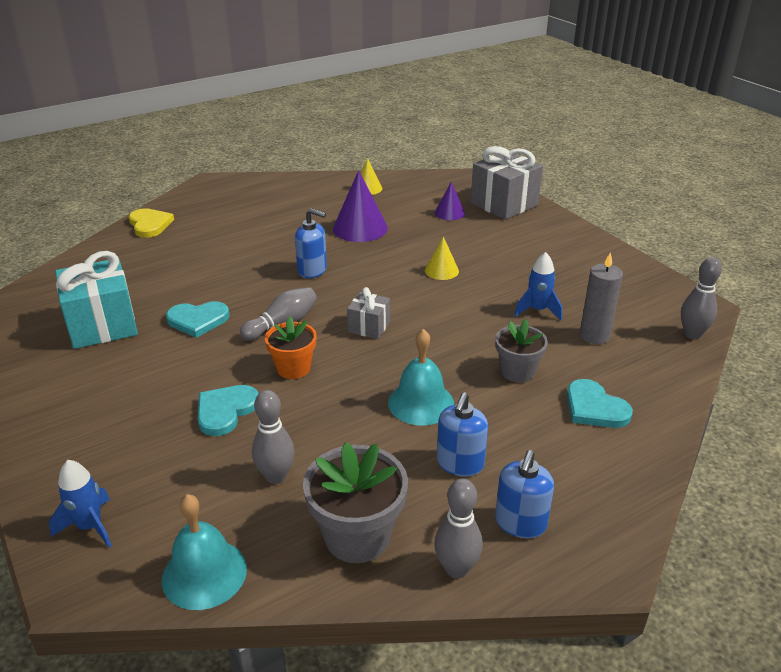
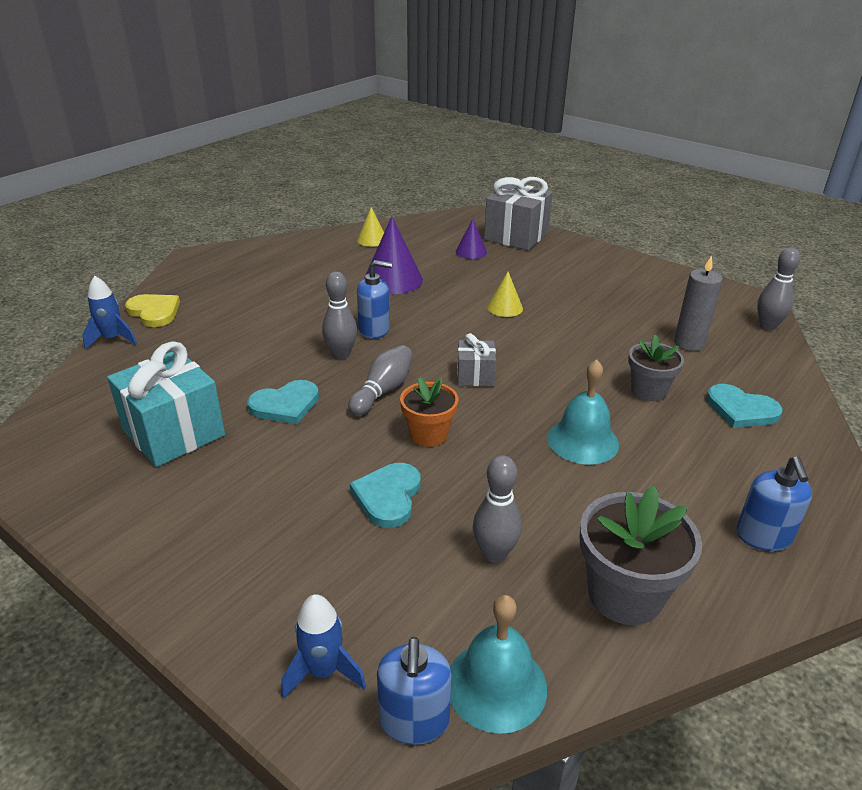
camera: 20 degrees left, 0 degrees up
(456, 568) = (742, 599): grey bowling pin -> grey bowling pin (341, 354)
(460, 463) = (665, 492): blue soap dispenser -> blue soap dispenser (414, 720)
(537, 310) = (622, 329): blue rocket -> blue rocket (112, 339)

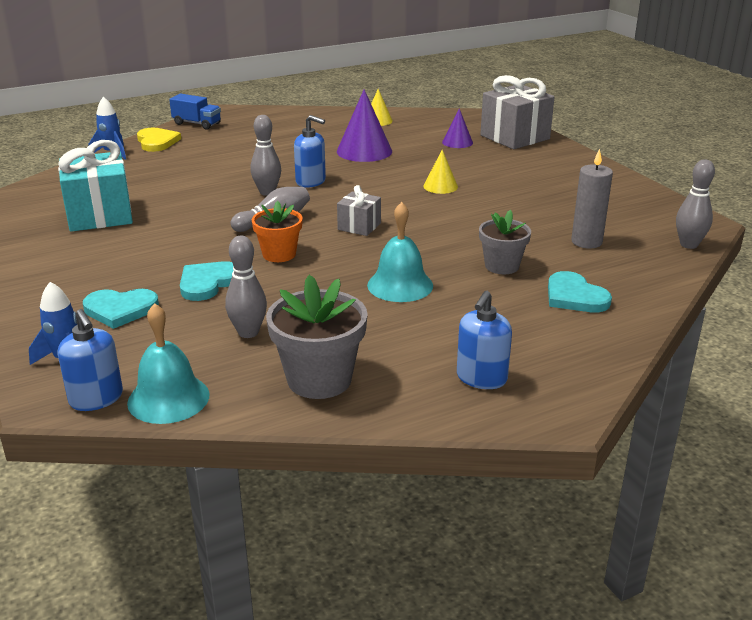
camera: 25 degrees right, 5 degrees down
(181, 278) = (197, 124): none -> blue truck
(285, 405) = (192, 215): turquoise heart -> turquoise heart (120, 309)
(414, 720) = (96, 399): blue soap dispenser -> blue soap dispenser turned 60 degrees counterclockwise

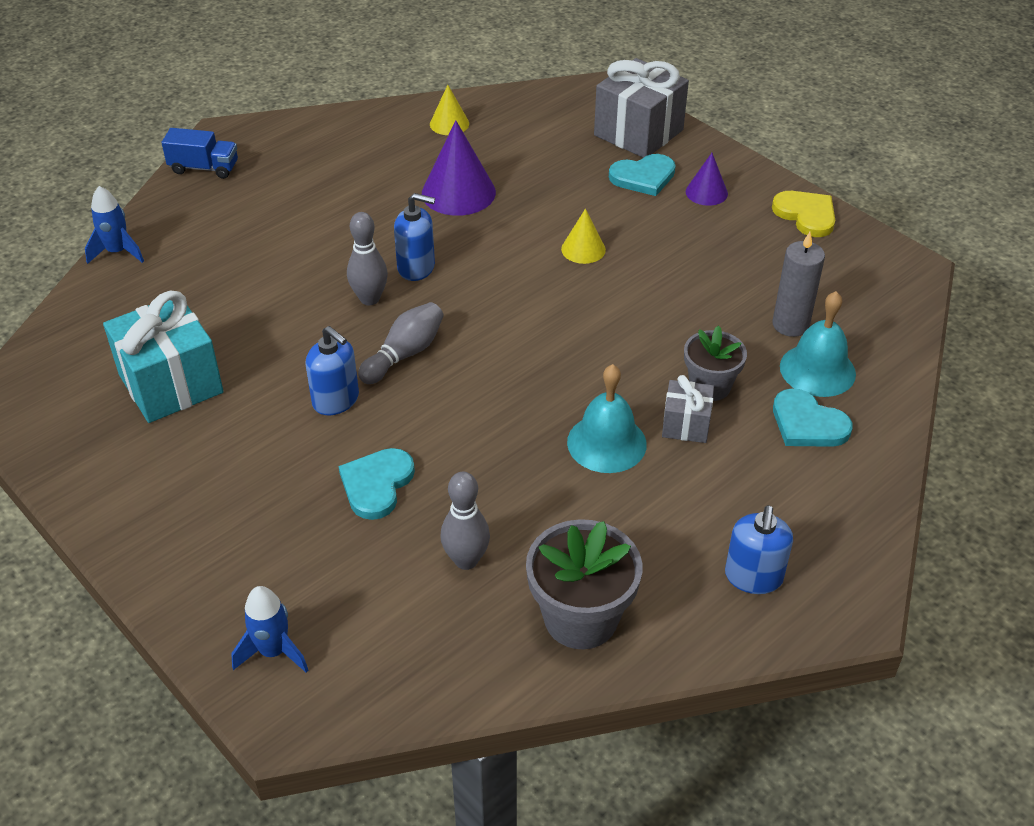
camera: 15 degrees left, 15 degrees up
(96, 399) = (343, 705): blue soap dispenser -> blue soap dispenser (336, 400)
(120, 309) = (293, 553): turquoise heart -> turquoise heart (643, 177)
(157, 142) = (168, 217): yellow heart -> yellow heart (806, 215)
(168, 398) = (426, 685): turquoise bell -> turquoise bell (817, 370)
(279, 254) = (439, 416): orange flower pot -> none
(359, 226) = (515, 345): grey gift -> grey gift (686, 425)
(457, 142) = (570, 155): purple cone -> purple cone (706, 192)
(689, 245) = (904, 309): grey bowling pin -> none

